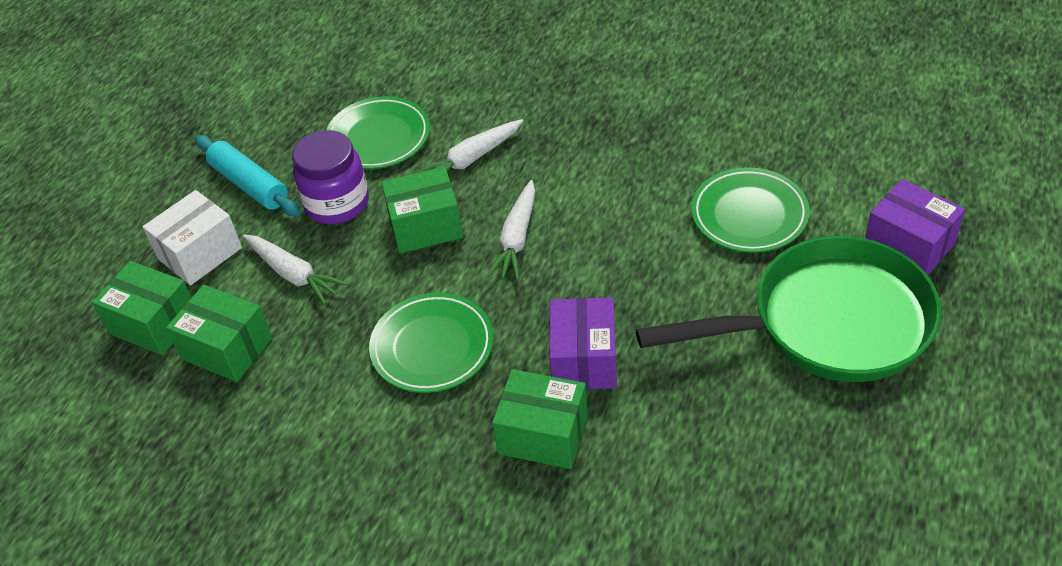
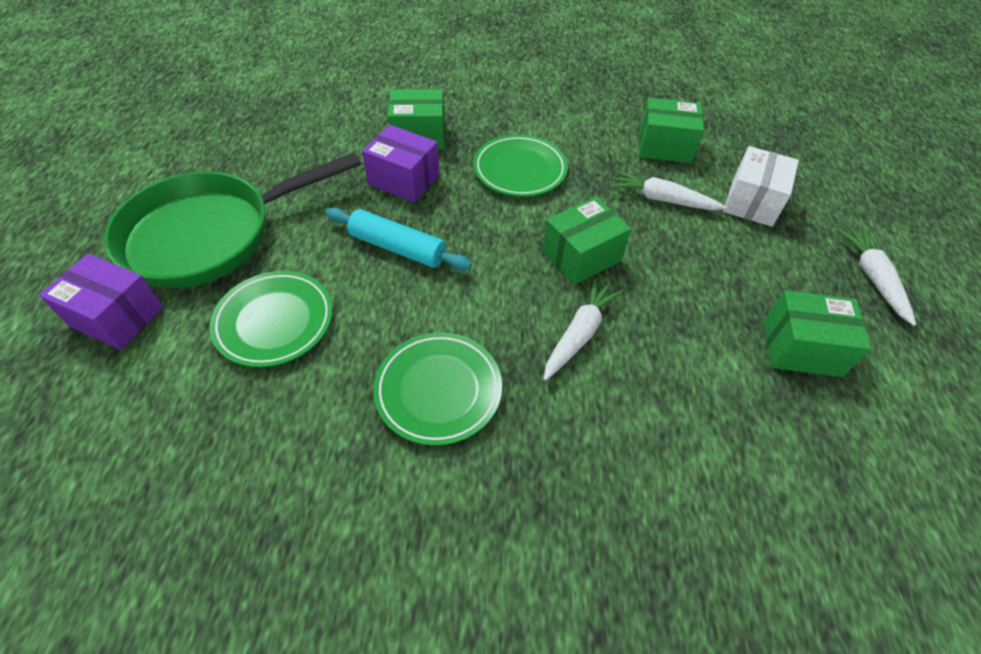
camera: 155 degrees right, 5 degrees up
(154, 323) = (731, 152): green box -> green box (801, 348)
(249, 185) = (773, 266): turquoise rolling pin -> turquoise rolling pin (398, 248)
(337, 203) = (677, 263): purple jar -> none
(378, 138) = (694, 342): green plate -> green plate (438, 390)
(517, 239) = (493, 259): white carrot -> white carrot (872, 278)
(584, 360) = (404, 180): purple box -> purple box turned 45 degrees counterclockwise

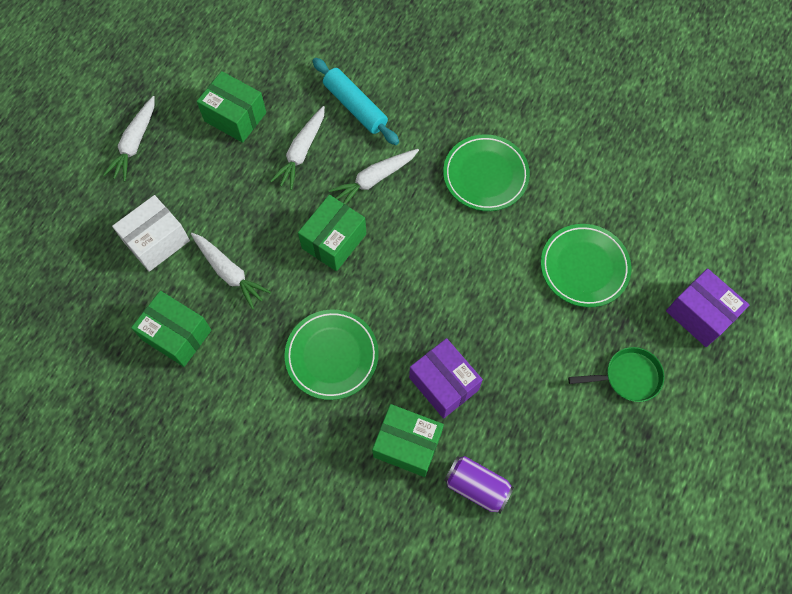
camera: 155 degrees left, 15 degrees up
(210, 235) = (628, 377): green pan -> green pan, size x0.43
(348, 128) = (477, 486): none -> purple can
(398, 248) = (474, 303): turquoise rolling pin -> turquoise rolling pin (355, 107)
(581, 256) = (334, 241): green box -> green box turned 45 degrees counterclockwise
(688, 335) = (301, 152): none -> white carrot

